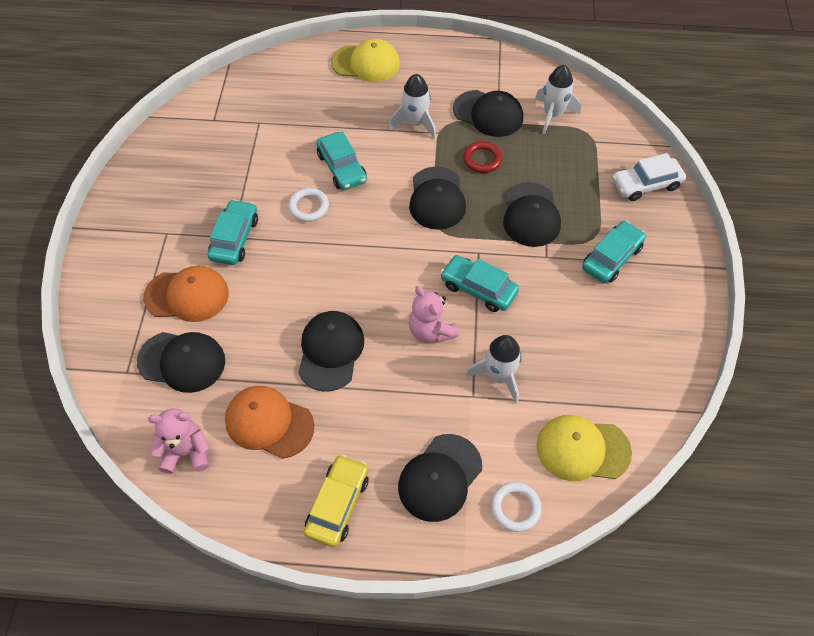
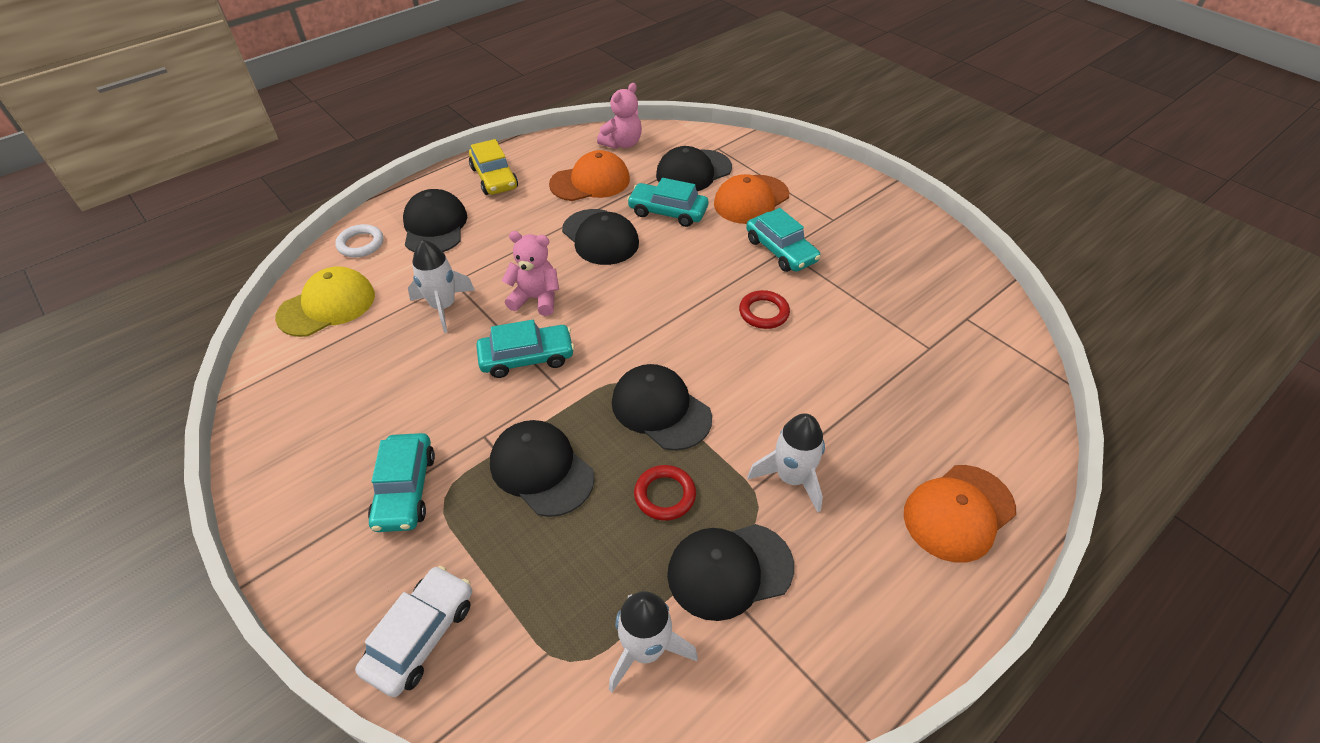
camera: 135 degrees right, 10 degrees down
(309, 207) = (763, 312): white ring -> red ring
(341, 167) = (790, 367): turquoise car -> turquoise car (668, 212)
(366, 63) = (958, 513): yellow cap -> orange cap

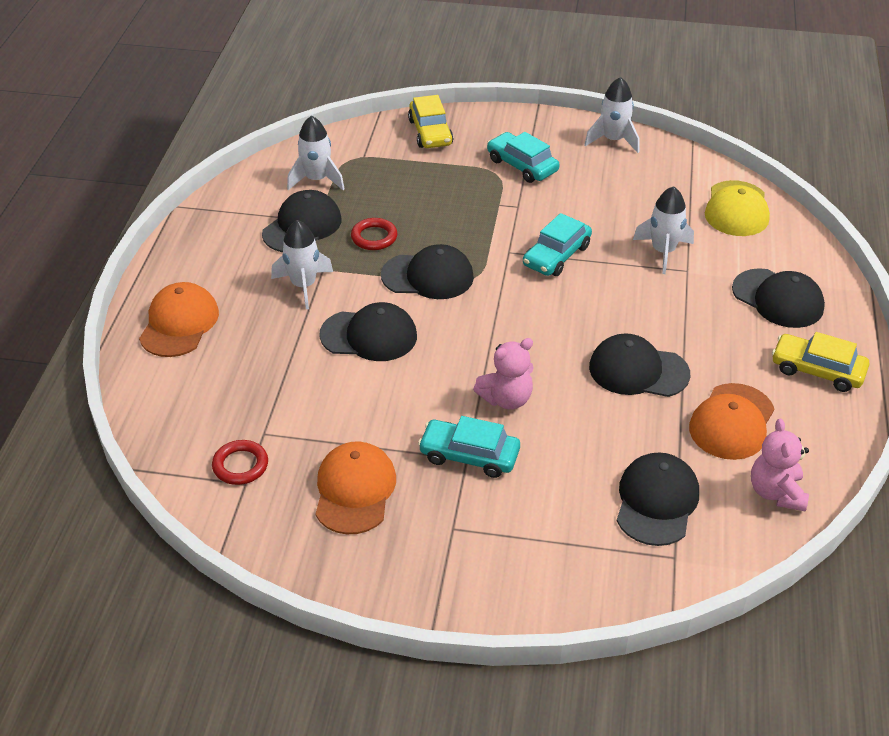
camera: 140 degrees right, 5 degrees down
(275, 457) = (613, 140): none -> white rocket
(361, 244) = (800, 254): white ring -> none
(421, 636) = (430, 132): white car -> yellow car
(536, 299) = (610, 293): pink teddy bear -> pink teddy bear (506, 399)
(541, 469) = (461, 210): black cap -> black cap (369, 336)
(668, 212) = (617, 434): turquoise car -> none
(751, 200) = (558, 501): orange cap -> orange cap (354, 490)
(763, 312) = (426, 384): red ring -> red ring (240, 465)

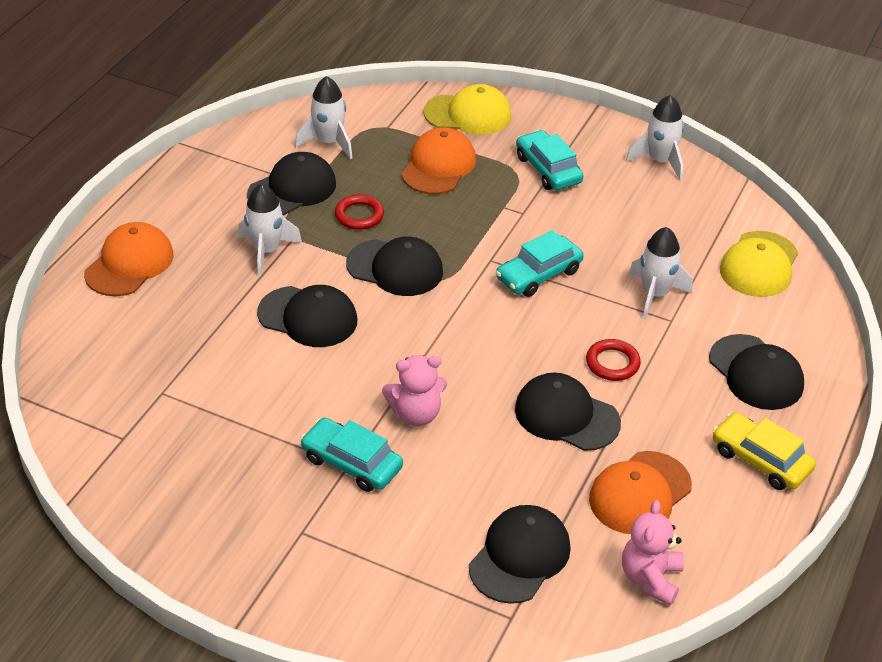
camera: 15 degrees right, 0 degrees up
(240, 465) = (126, 419): red ring -> red ring (612, 363)
(354, 490) = (223, 471): orange cap -> orange cap (438, 166)
(430, 132) = (468, 114): yellow car -> yellow cap

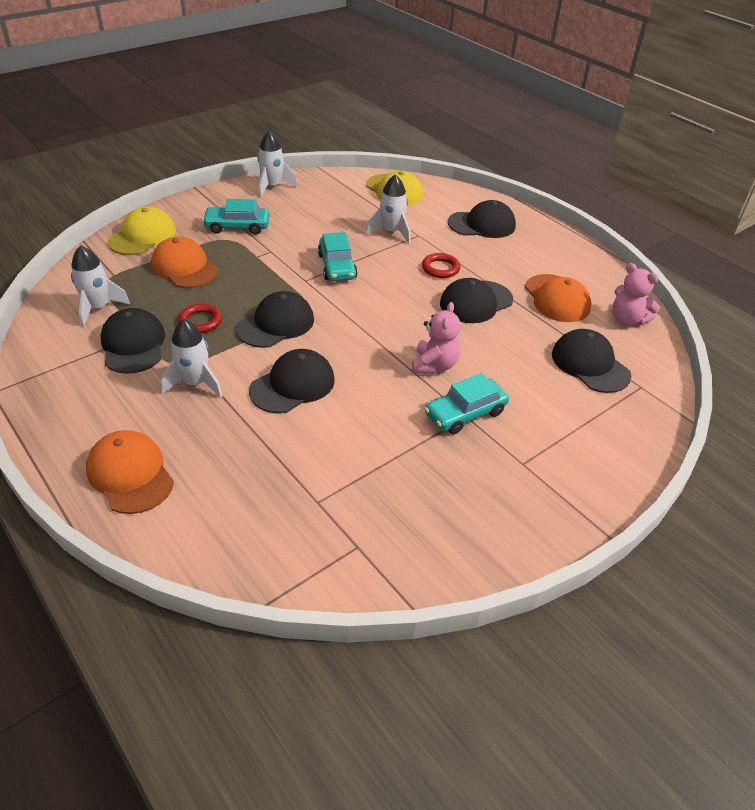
camera: 65 degrees left, 0 degrees up
(761, 460) = (551, 248): yellow car -> none

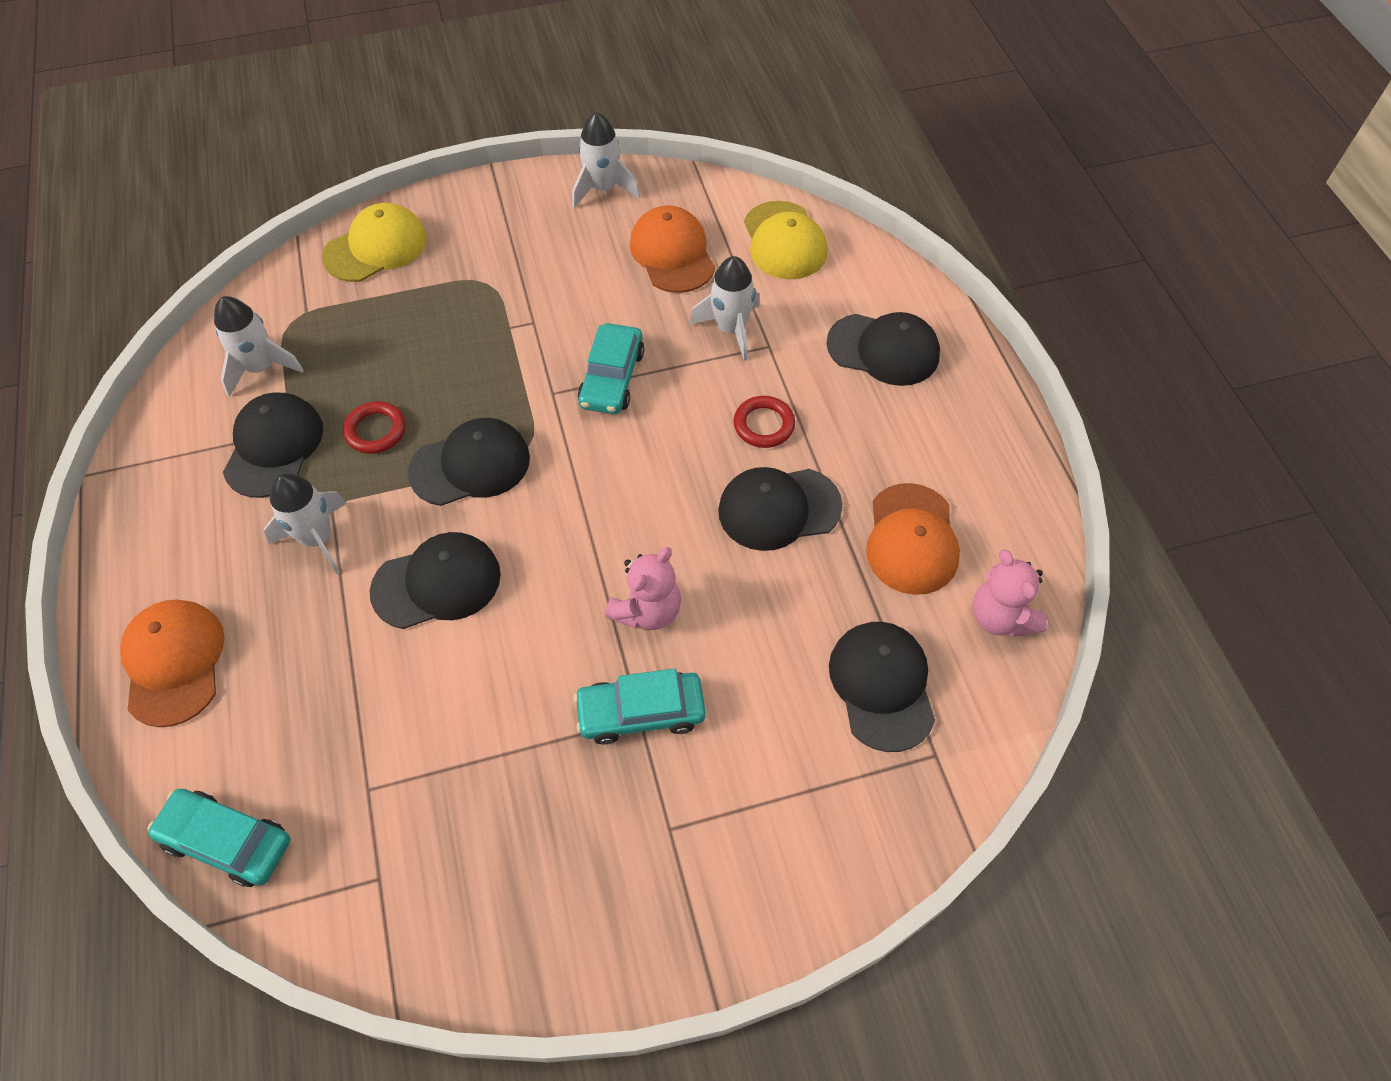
camera: 25 degrees right, 15 degrees up
(184, 267) = (402, 323): orange cap -> orange cap (672, 253)
(237, 226) = (512, 260): turquoise car -> turquoise car (227, 841)

